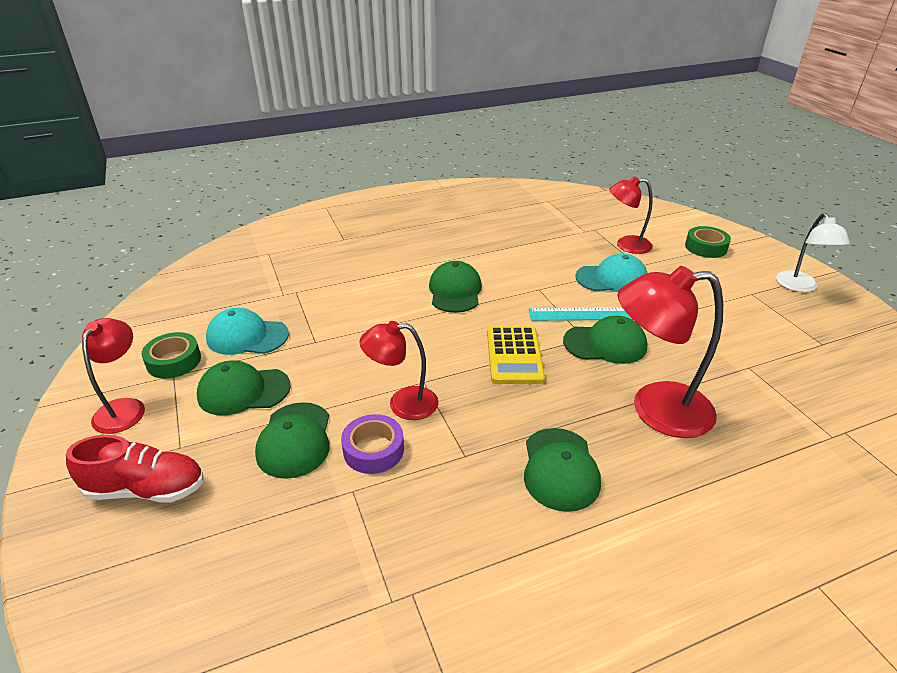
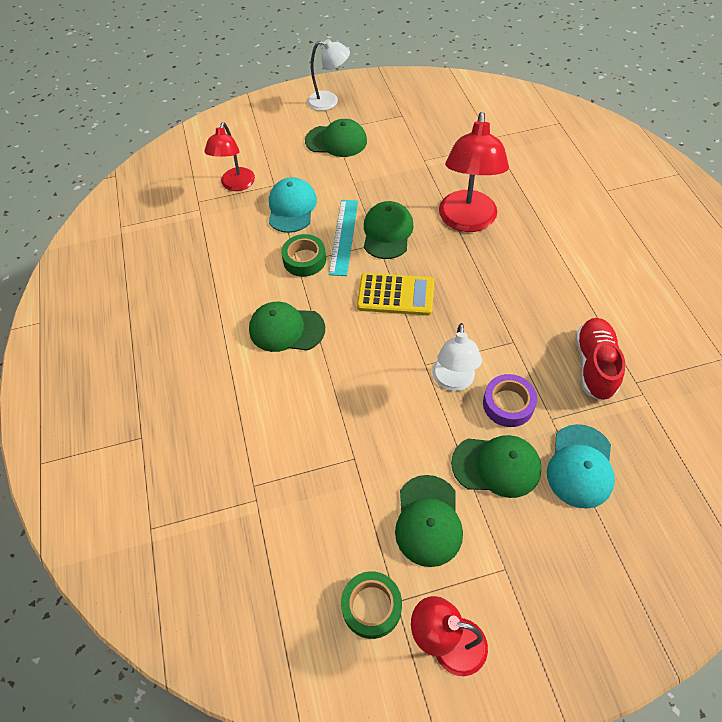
camera: 80 degrees left, 20 degrees up
(146, 489) = (558, 588): red shoe -> red shoe (594, 365)
(247, 336) = (335, 530): turquoise cap -> turquoise cap (580, 466)
(402, 403) = (453, 381): red lamp -> white lamp
(560, 469) = (526, 286): green cap -> green cap (336, 141)
(705, 247) = (256, 135): green tape -> green tape (304, 260)

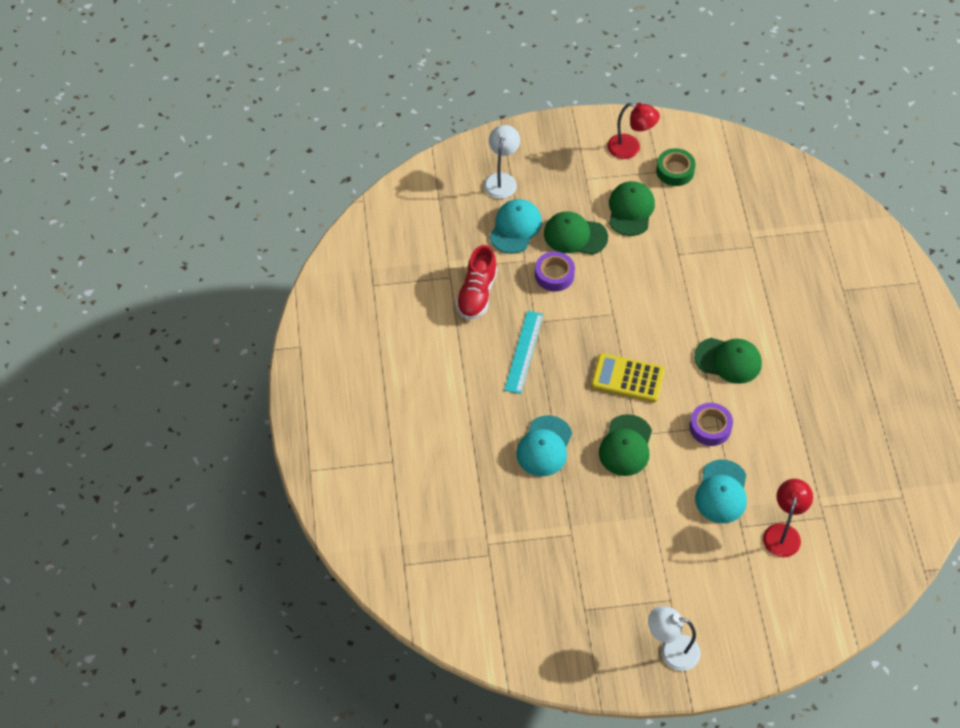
camera: 175 degrees left, 0 degrees up
(304, 260) = (710, 427): green tape -> purple tape
(336, 141) = (667, 580): green cap -> none
(343, 236) = (670, 448): turquoise ruler -> turquoise ruler (524, 352)
(453, 381) = (593, 297): white lamp -> white lamp (501, 180)
(467, 221) = (544, 446): red lamp -> turquoise cap

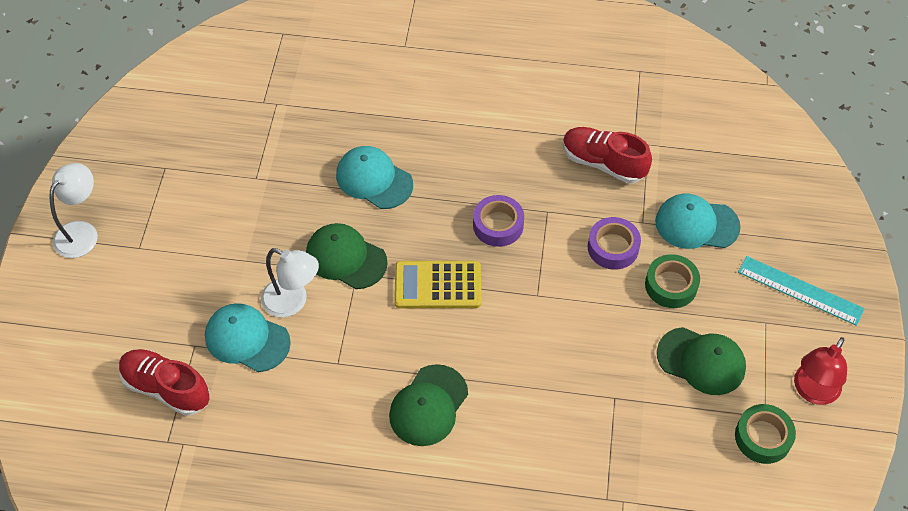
camera: 105 degrees right, 0 degrees up
(501, 180) = (778, 227): white lamp -> white lamp (293, 302)
(515, 228) = (696, 224): turquoise cap -> turquoise cap turned 150 degrees clockwise
(524, 352) = (507, 190): turquoise ruler -> turquoise ruler (800, 290)
(575, 235) = (671, 285): green cap -> green tape
(627, 378) = (437, 285): yellow calculator -> yellow calculator turned 120 degrees counterclockwise
(710, 427) = (338, 354): purple tape -> purple tape (498, 225)
(783, 533) = (166, 388): red lamp -> red shoe

